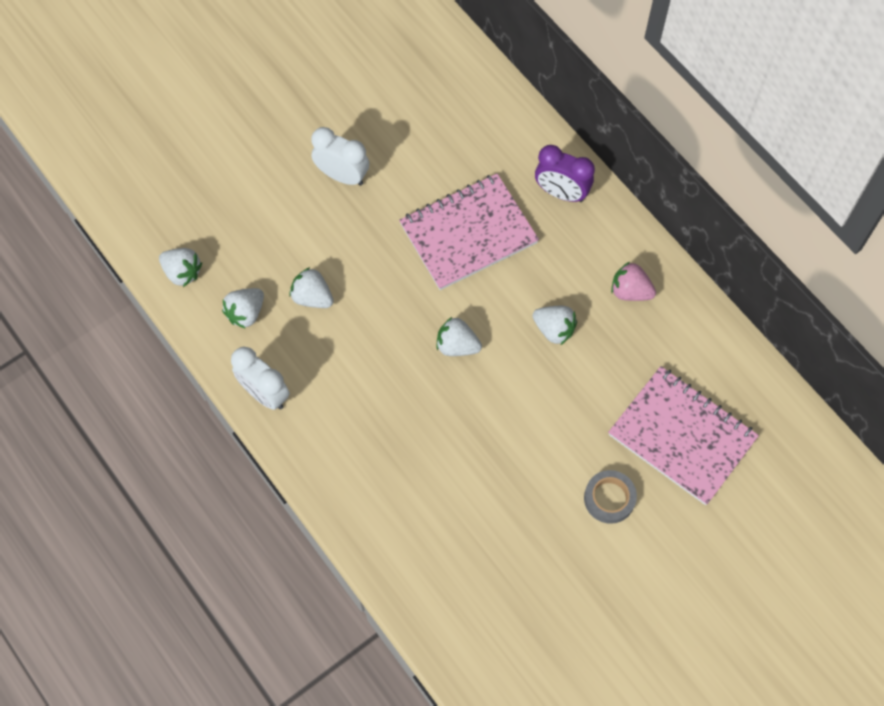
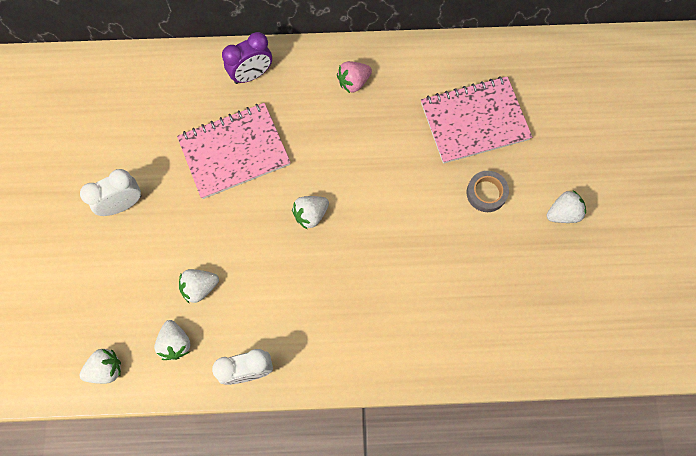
camera: 55 degrees left, 5 degrees up
(468, 233) = (234, 152): pink notebook -> pink notebook turned 60 degrees clockwise
(554, 329) = (345, 146): white strawberry -> white strawberry (563, 213)

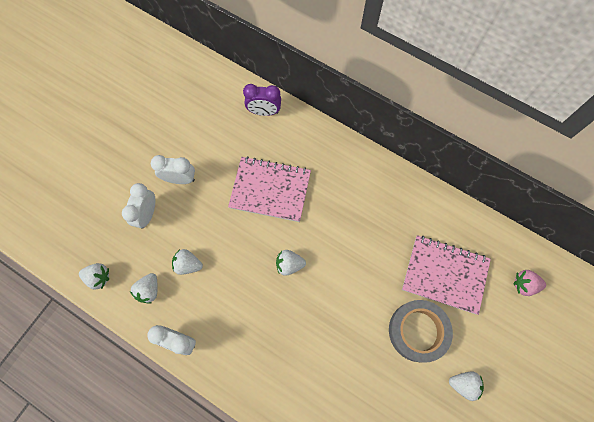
camera: 35 degrees right, 0 degrees up
(112, 266) = (147, 214): none -> white clock
(251, 75) = (316, 146): purple clock -> purple clock (264, 112)
(353, 82) = (379, 193): pink strawberry -> pink strawberry (524, 285)
(486, 193) = (418, 331): grey tape -> grey tape, size x1.78

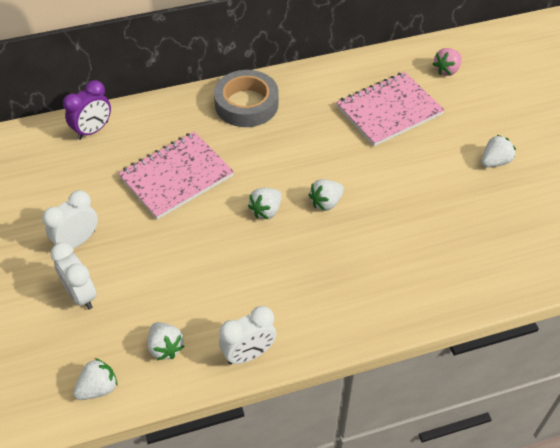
camera: 50 degrees left, 20 degrees down
(188, 264) = (176, 293): white strawberry -> white strawberry (326, 202)
(418, 331) = (421, 161): grey tape -> grey tape (246, 104)

